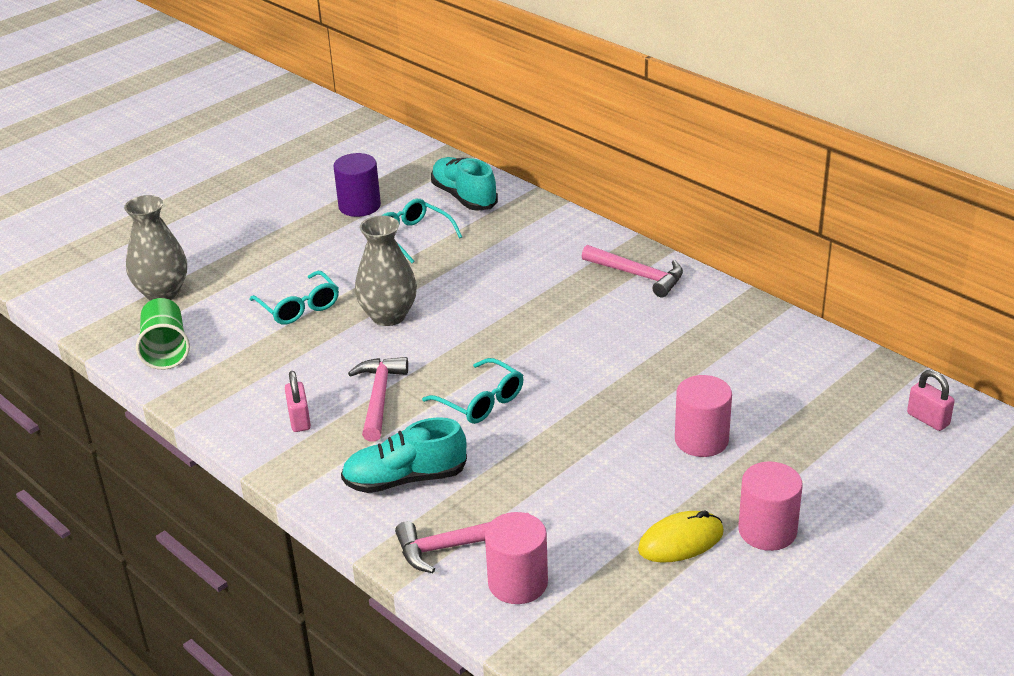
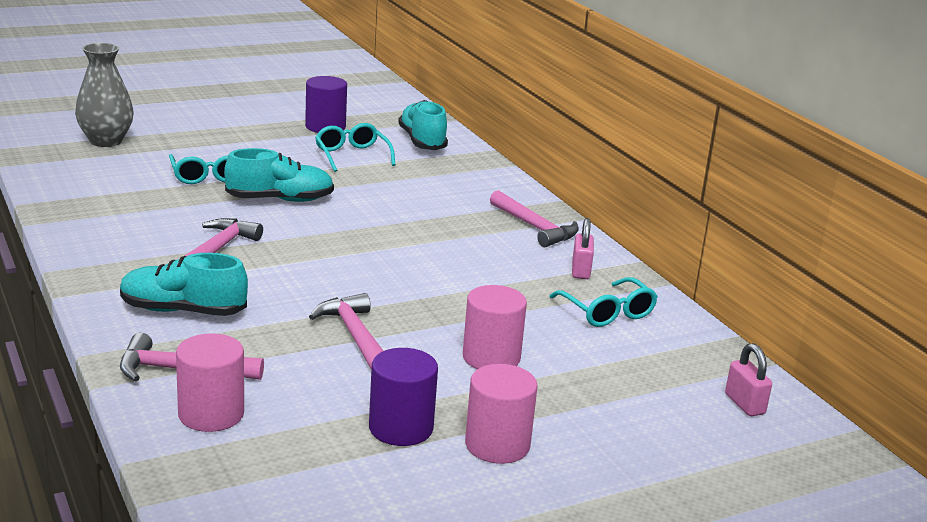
camera: 15 degrees right, 10 degrees down
(165, 349) = (70, 175): green cup -> none
(299, 420) = (132, 247): pink padlock -> pink padlock (580, 271)
(388, 316) = (280, 200): grey vase -> turquoise shoe
(480, 401) = (305, 275): turquoise glasses -> turquoise glasses (607, 312)
(573, 455) = (355, 336): none -> pink hammer
(681, 541) = (401, 428): yellow mouse -> purple cylinder

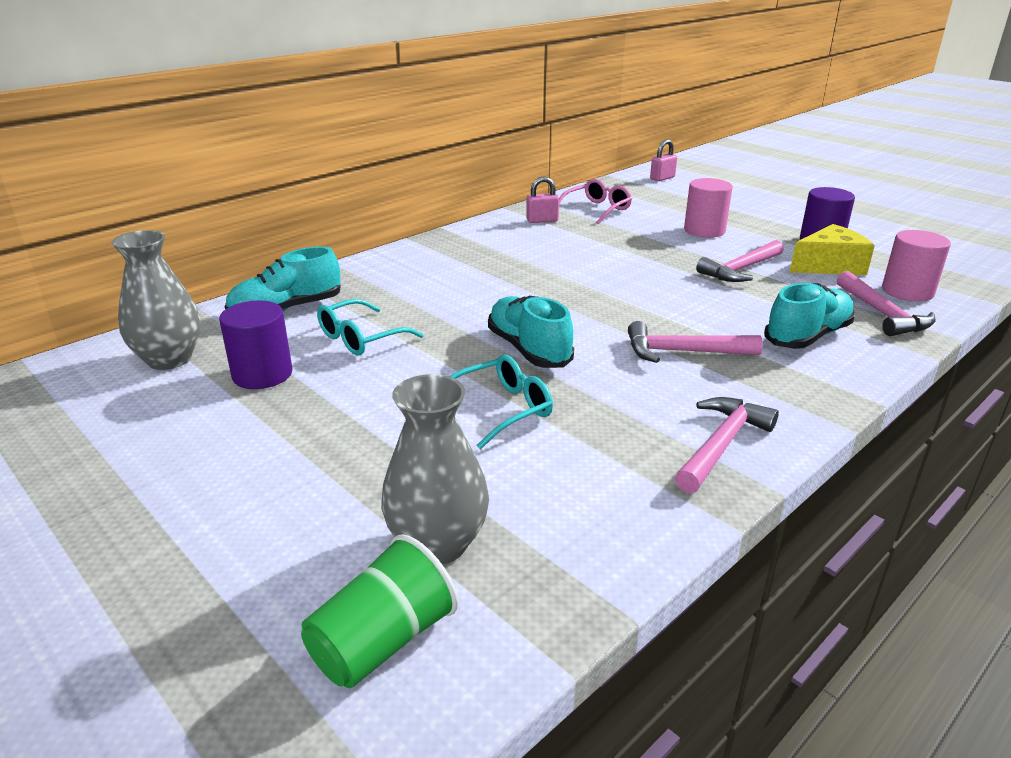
camera: 105 degrees left, 5 degrees up
(61, 124) = (383, 641): none -> green cup
(183, 311) = (807, 336): turquoise shoe -> turquoise shoe turned 120 degrees counterclockwise
(321, 396) = (829, 266): none -> yellow cheese
(370, 109) = (169, 359): none -> grey vase
(497, 445) = (794, 219): pink cylinder -> none
(534, 227) = (477, 240): pink hammer -> pink hammer (721, 445)
(607, 312) = (597, 209): turquoise glasses -> pink glasses

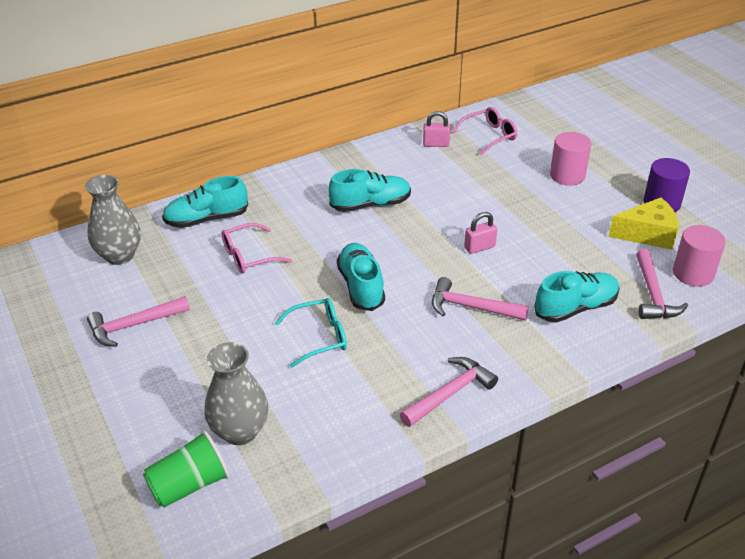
camera: 15 degrees right, 10 degrees up
(262, 374) = (175, 279): purple cylinder -> none
(361, 338) = (249, 256): turquoise glasses -> pink glasses
(496, 275) = (370, 205): none -> turquoise shoe
(662, 178) = (570, 100): pink padlock -> pink padlock (479, 247)
(740, 270) = (569, 227): pink hammer -> pink hammer (134, 325)

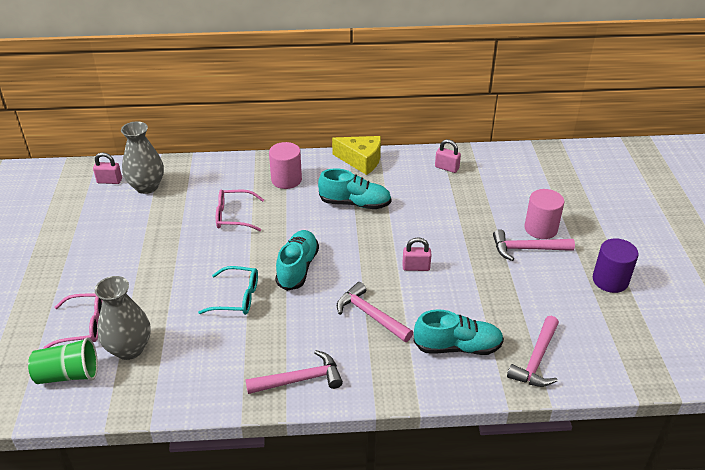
camera: 25 degrees right, 0 degrees up
(67, 263) = (109, 181): none -> pink padlock
(134, 325) = (118, 242): pink hammer -> pink hammer (527, 249)
(206, 219) = (225, 177): turquoise shoe -> none
(489, 136) = (497, 173): pink glasses -> pink glasses (83, 326)
(647, 234) = (574, 304): yellow cheese -> yellow cheese (361, 161)
(693, 273) = (589, 354): pink cylinder -> pink cylinder (286, 180)

